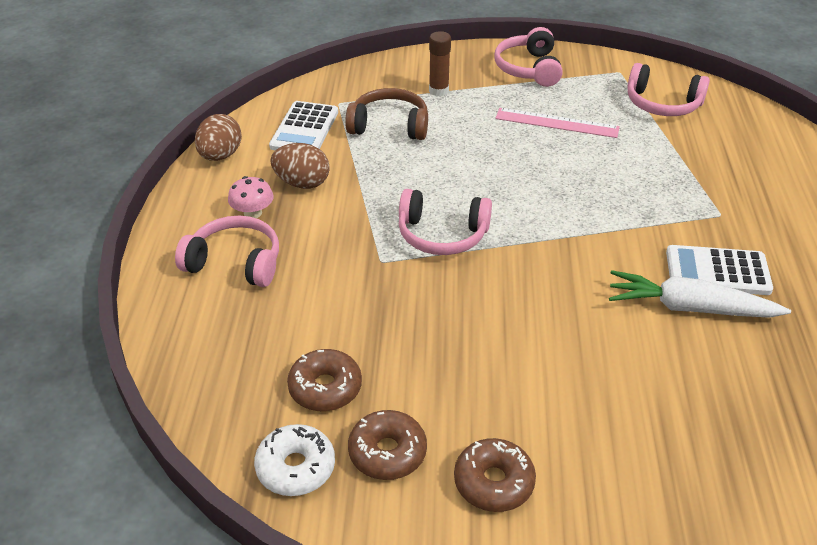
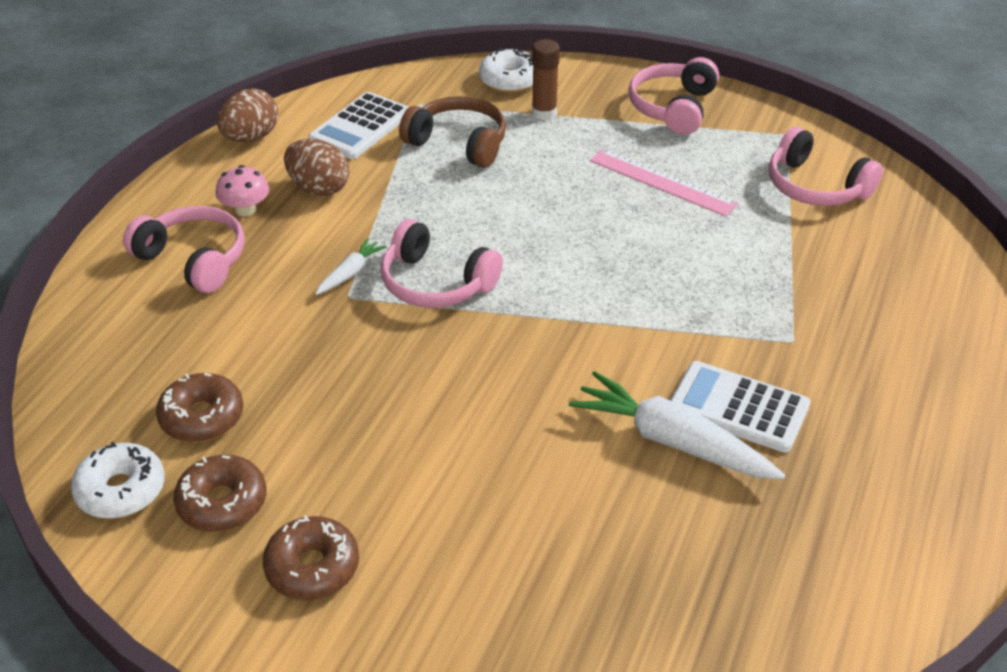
camera: 20 degrees right, 0 degrees up
(370, 243) = (350, 273): none -> white carrot
(397, 72) = (510, 80): none -> white donut

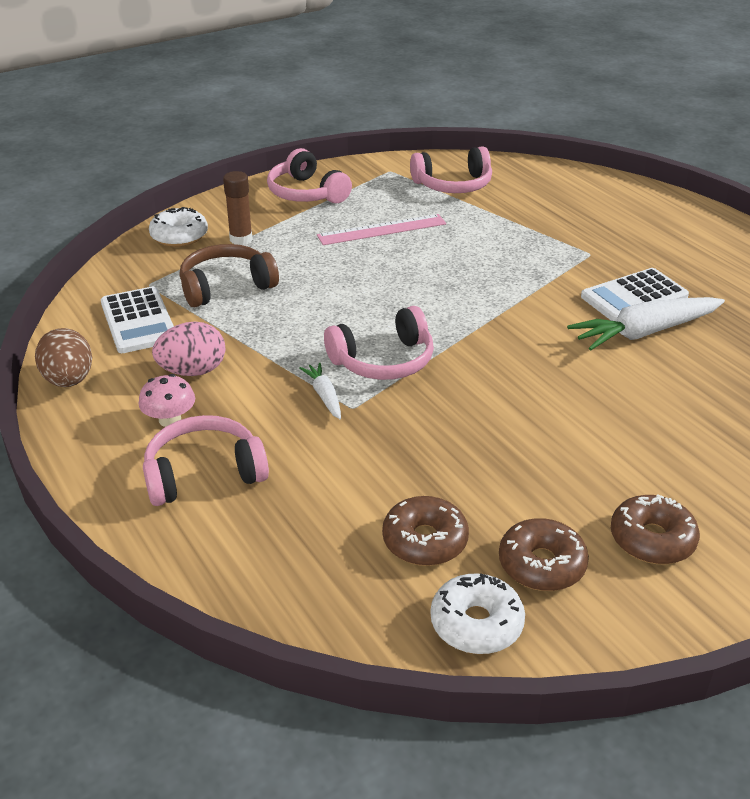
camera: 55 degrees left, 5 degrees down
(319, 188) = (193, 371): brown egg -> pink egg

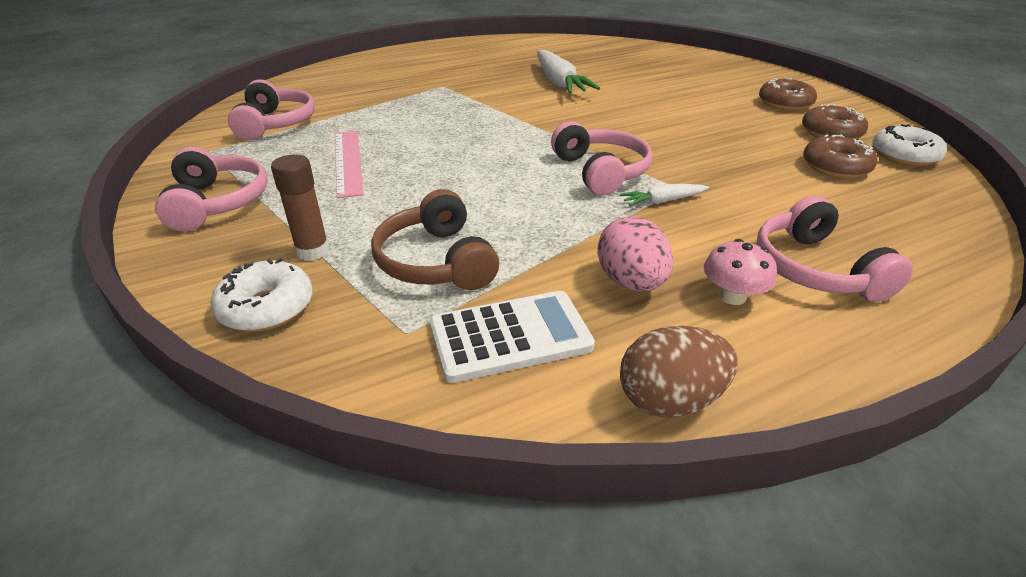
camera: 85 degrees left, 0 degrees up
(306, 193) = (217, 202): pink headphones -> pink headphones turned 75 degrees counterclockwise
(634, 297) = (510, 80): white calculator -> none

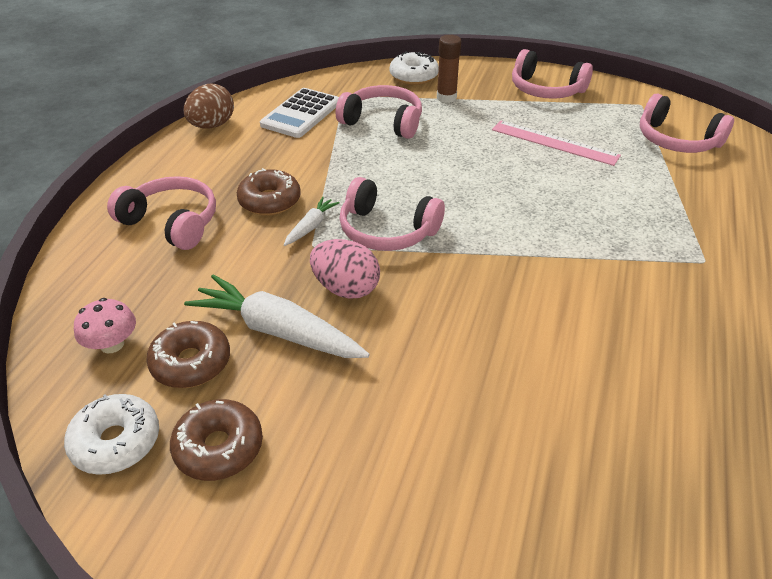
camera: 135 degrees right, 5 degrees up
(436, 261) = (383, 122): brown headphones -> pink headphones
(559, 83) = (631, 357): white carrot -> white carrot (277, 331)
(631, 282) = (273, 161): pink egg -> pink egg (346, 288)
(732, 296) = (213, 180): pink mushroom -> pink mushroom (112, 344)
(784, 104) = (318, 511): brown donut -> brown donut (270, 201)

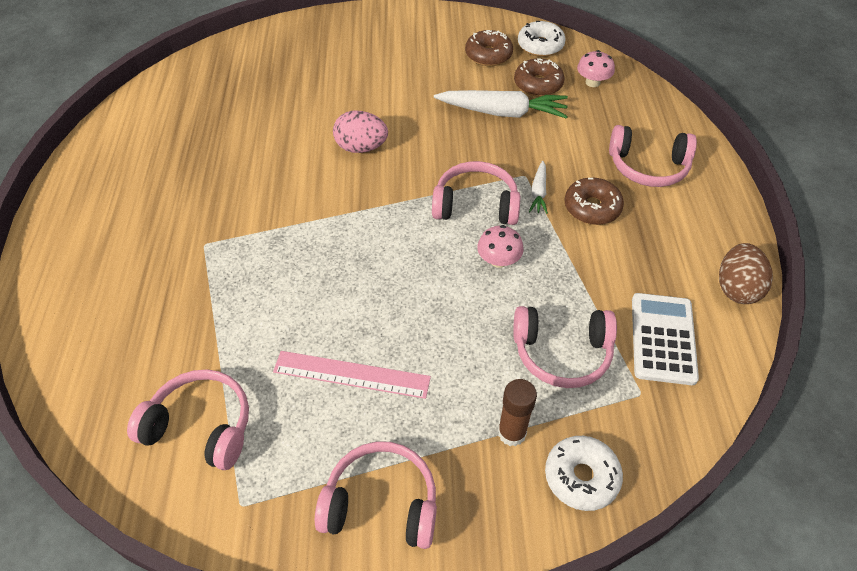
camera: 160 degrees right, 10 degrees up
(346, 288) = (478, 149): pink egg -> pink egg (361, 147)
(394, 182) = (498, 260): none -> pink mushroom

